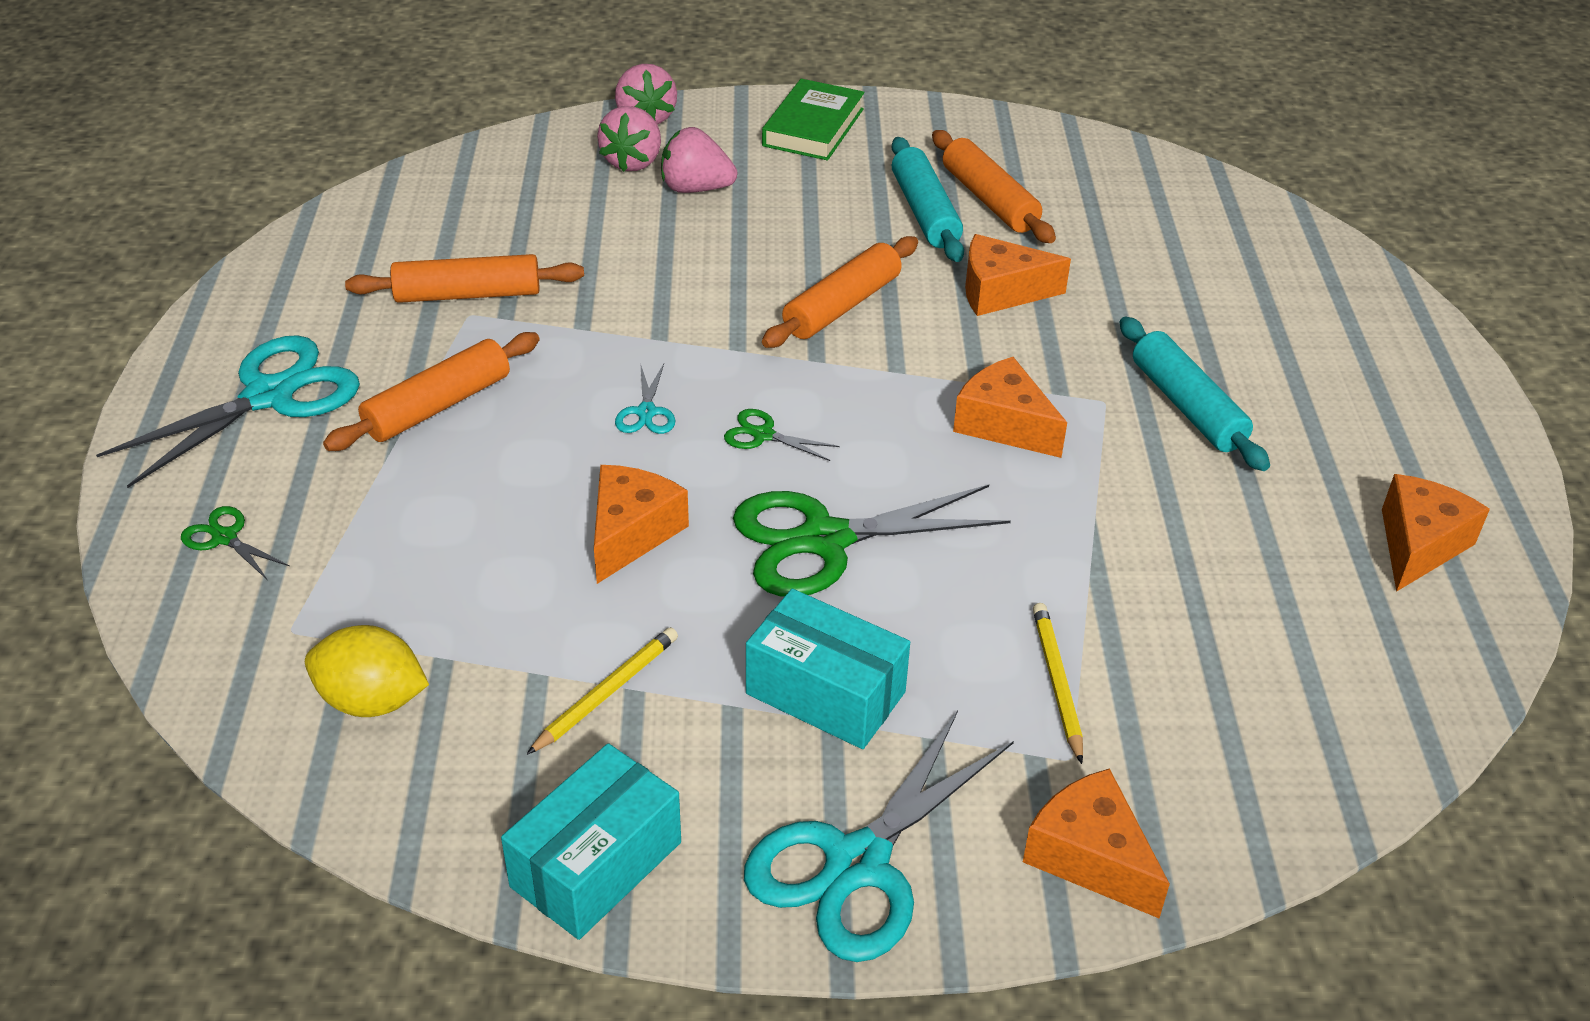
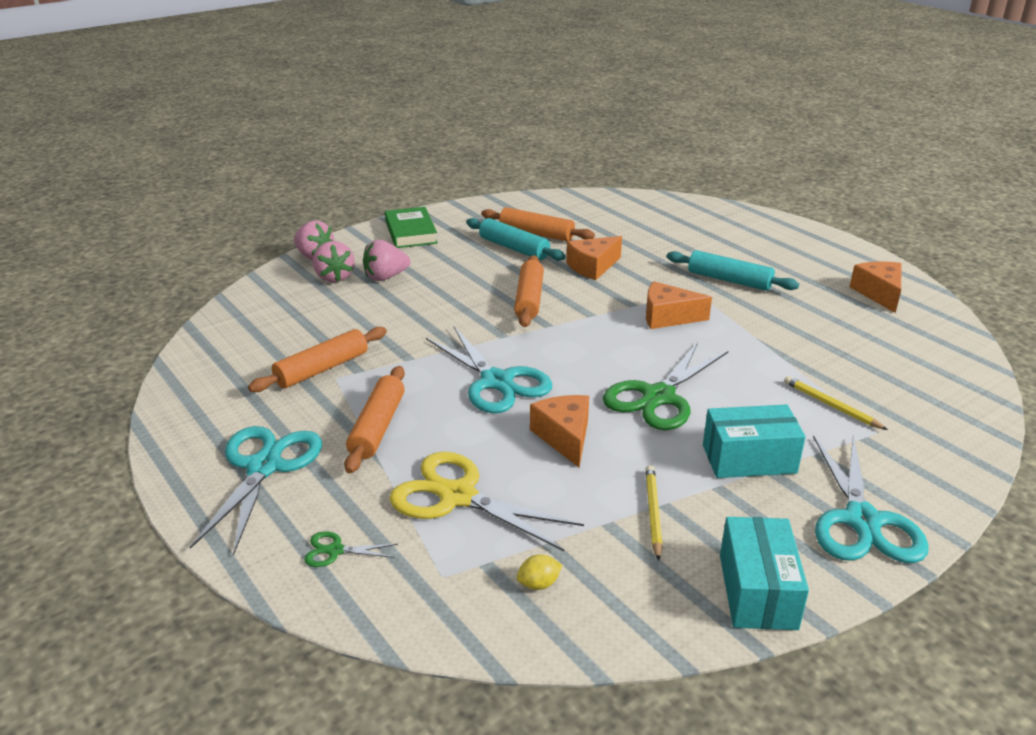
camera: 35 degrees left, 10 degrees down
(372, 701) = (538, 584): yellow lemon -> yellow lemon, size x0.54
(417, 544) = (457, 496): none -> yellow scissors
(646, 412) = (497, 381): turquoise scissors -> turquoise scissors, size x2.26
(763, 435) = (568, 367): green scissors -> none
(1090, 857) = (938, 464): orange cheese -> none

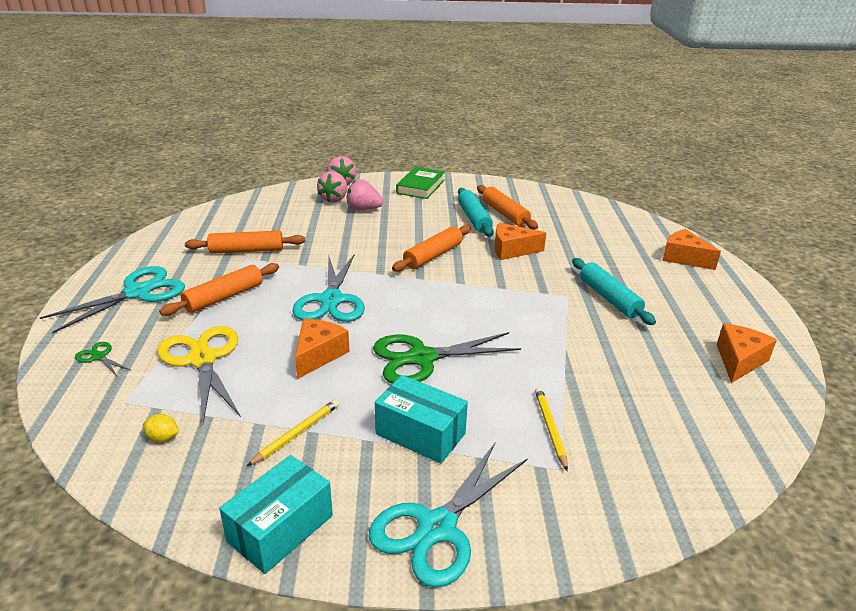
camera: 35 degrees right, 0 degrees up
(668, 317) = (516, 306): orange cheese -> orange cheese (684, 258)

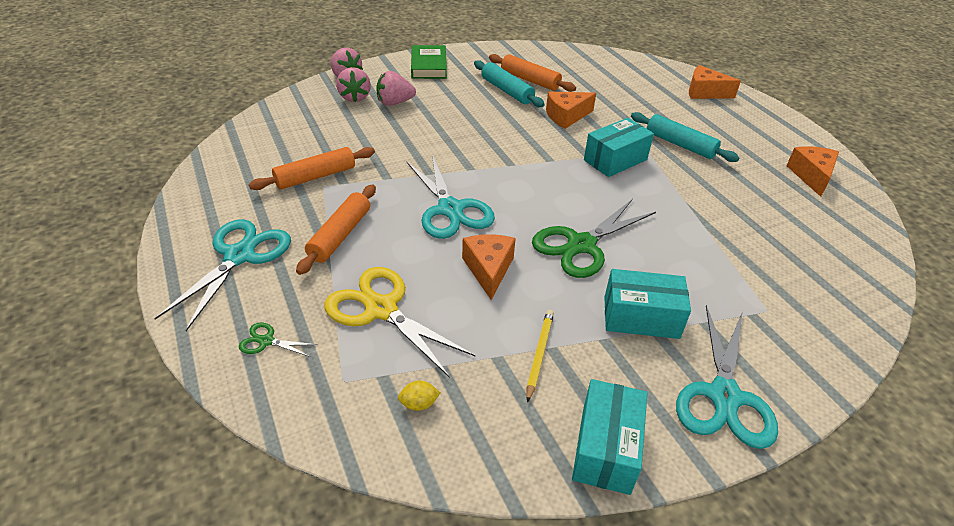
camera: 25 degrees left, 10 degrees up
(433, 256) = (503, 138): orange rolling pin -> none
(526, 296) = (615, 160): none -> turquoise box
(550, 428) = (732, 278): yellow pencil -> none

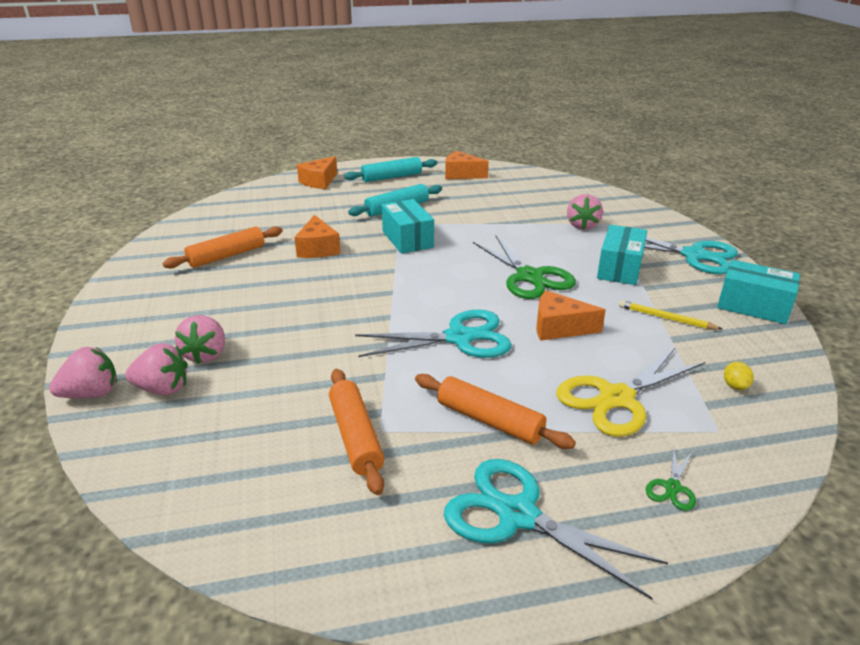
camera: 75 degrees left, 10 degrees down
(428, 66) = (127, 318): green book -> none
(506, 91) = (239, 273): turquoise rolling pin -> turquoise rolling pin (391, 177)
(741, 284) = (582, 225): none -> pink strawberry

